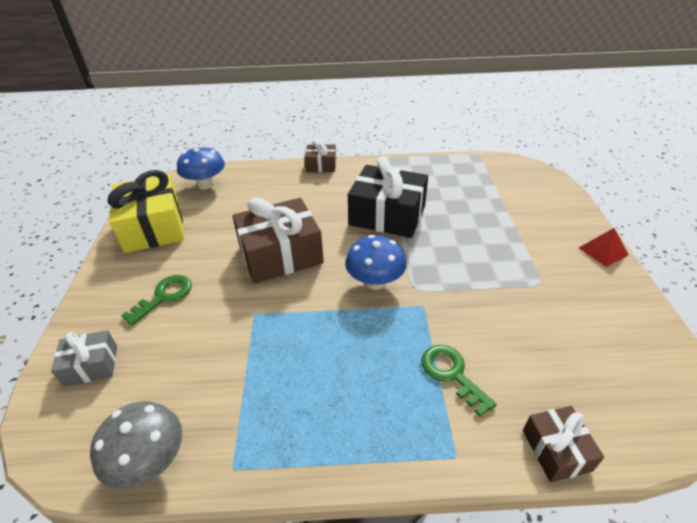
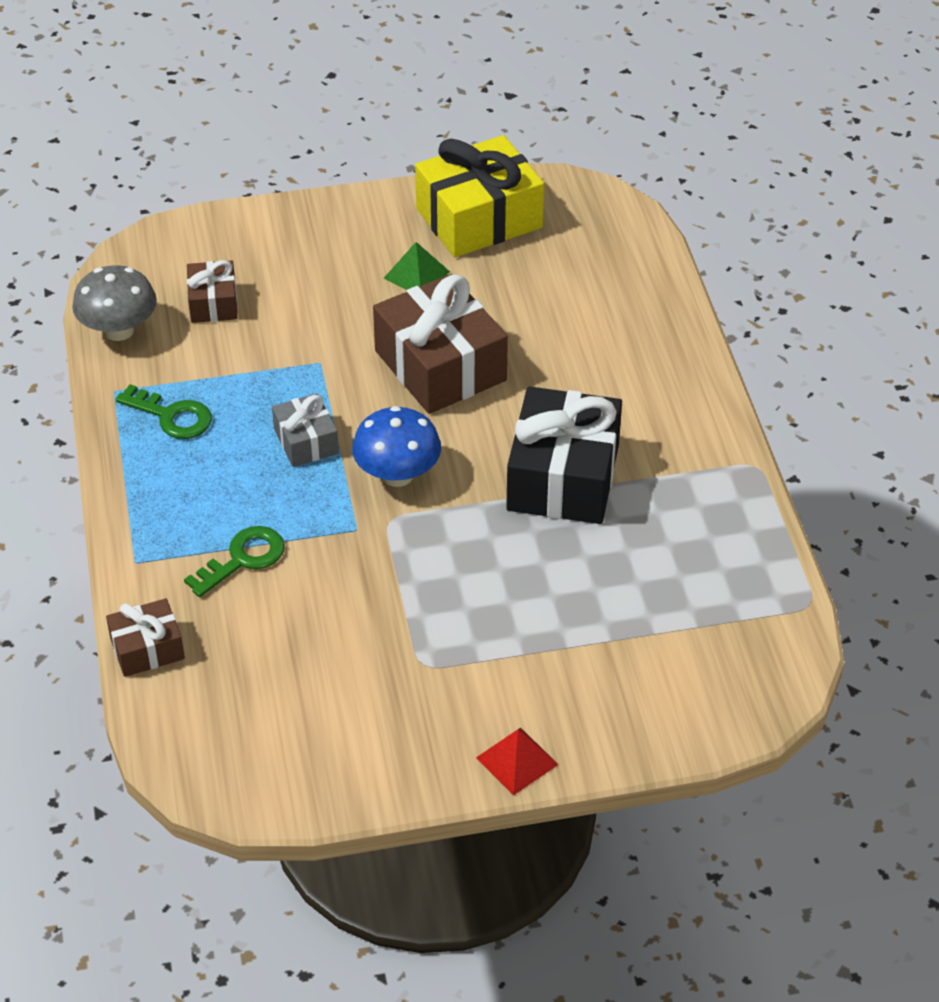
camera: 80 degrees right, 5 degrees up
(91, 365) = (227, 248): grey gift -> grey gift (306, 441)
(164, 296) = (339, 272): green key -> green key (171, 416)
(189, 258) = (416, 275): none -> green pyramid
(205, 184) = (603, 242): blue mushroom -> none
(321, 165) = (702, 373): brown gift -> brown gift (213, 303)

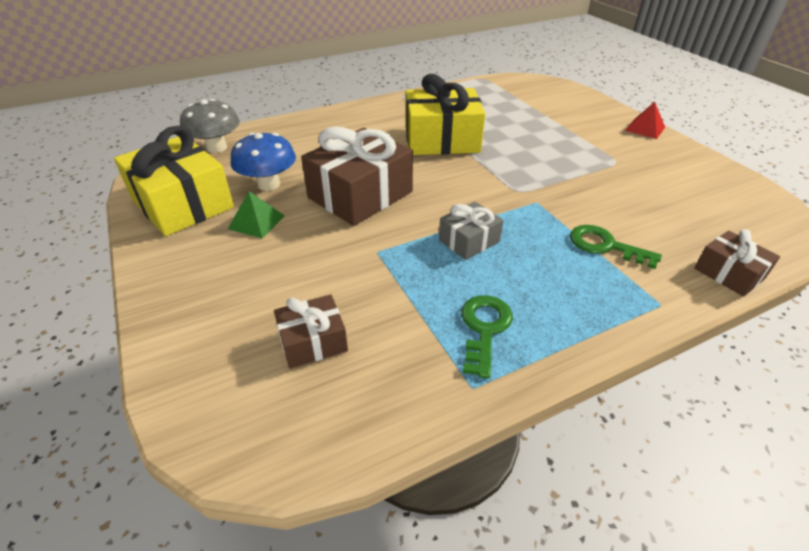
camera: 105 degrees left, 5 degrees down
(119, 330) = (376, 415): grey mushroom -> grey mushroom (217, 148)
(397, 475) = (476, 194): blue mushroom -> blue mushroom (269, 184)
(563, 477) = (441, 140): black gift -> yellow gift

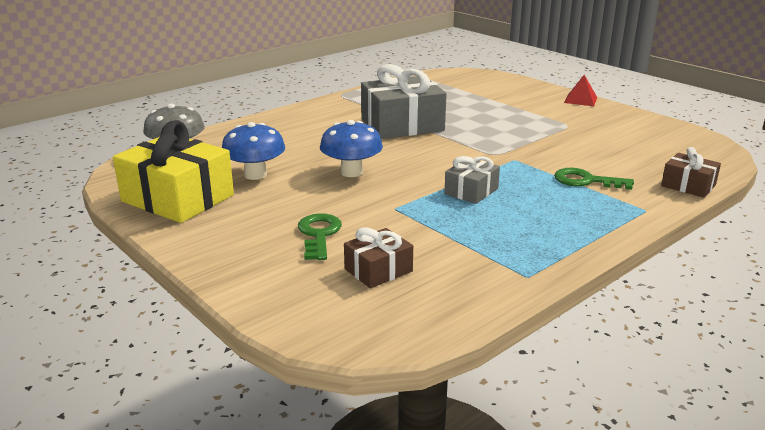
camera: 15 degrees left, 15 degrees down
(256, 222) = (265, 202): green pyramid -> none
(360, 195) = (351, 172): brown gift -> blue mushroom
(441, 140) = (402, 125): yellow gift -> grey gift
(484, 329) = (517, 243): green key -> green key (319, 234)

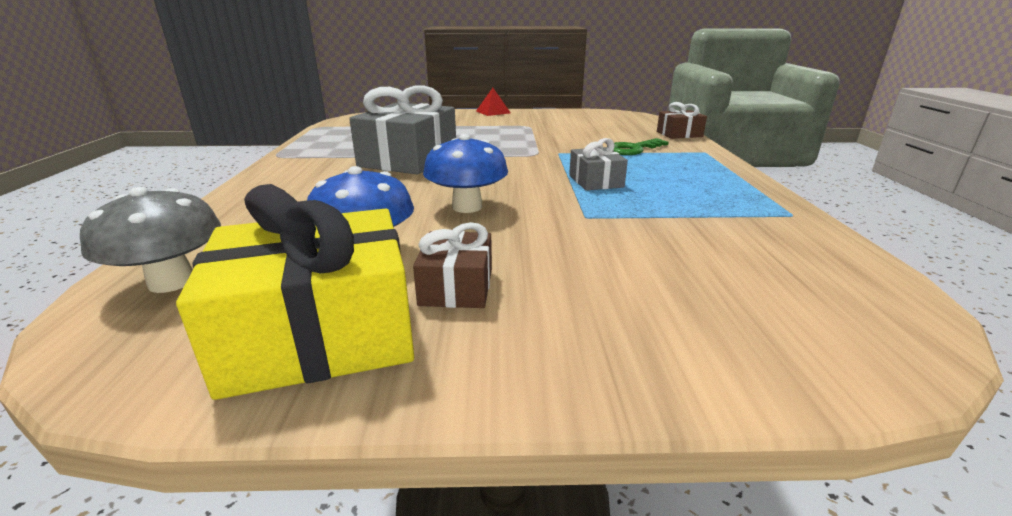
camera: 50 degrees left, 0 degrees up
(319, 234) = (598, 271): green key -> none
(378, 270) = (728, 269): brown gift -> brown gift (456, 287)

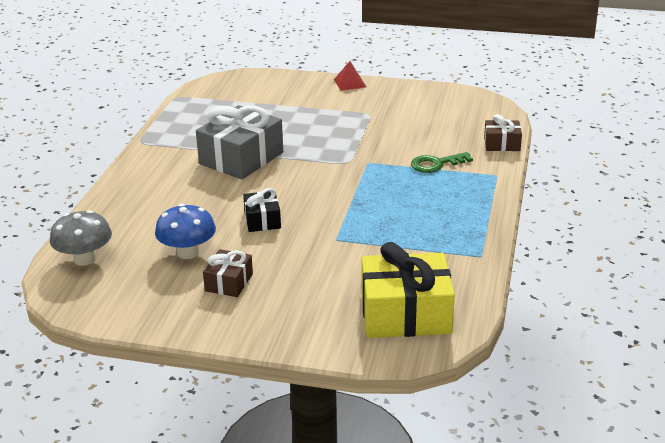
camera: 15 degrees right, 5 degrees up
(320, 334) = (156, 300): yellow gift -> yellow gift (405, 314)
(467, 207) = (262, 220): blue mushroom -> black gift
(596, 181) = (371, 203): grey gift -> none

